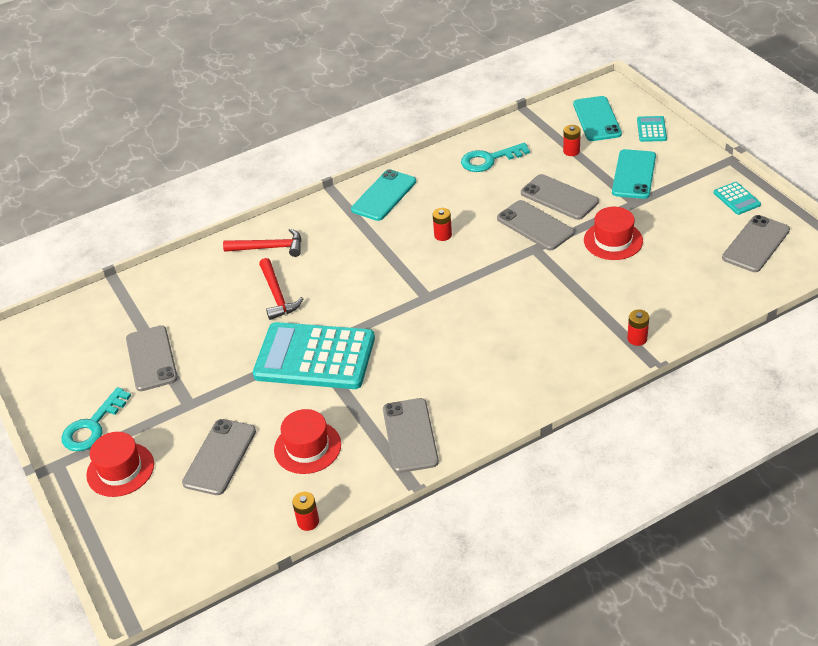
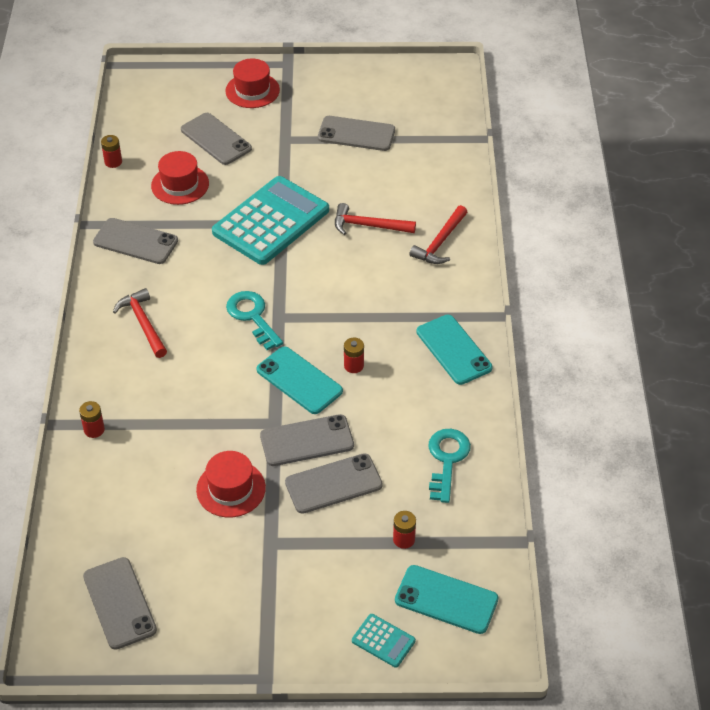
camera: 115 degrees right, 5 degrees up
(93, 426) = (309, 88): turquoise key -> turquoise key (252, 317)
(503, 373) = (143, 323): none -> red hammer
(634, 174) = (316, 571): turquoise phone -> turquoise phone (299, 380)
(736, 199) = (198, 637): turquoise calculator -> none

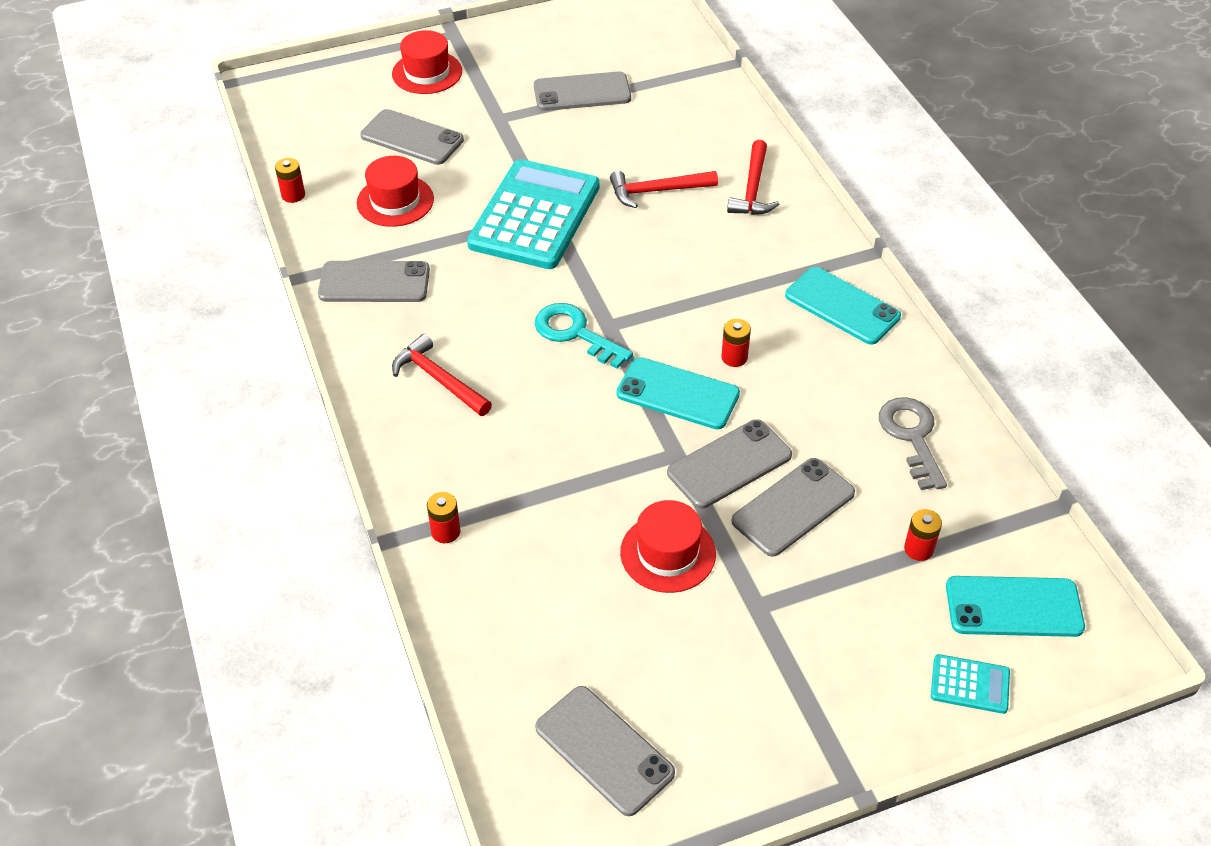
camera: 20 degrees left, 0 degrees up
(447, 460) = (912, 437): turquoise key -> grey key

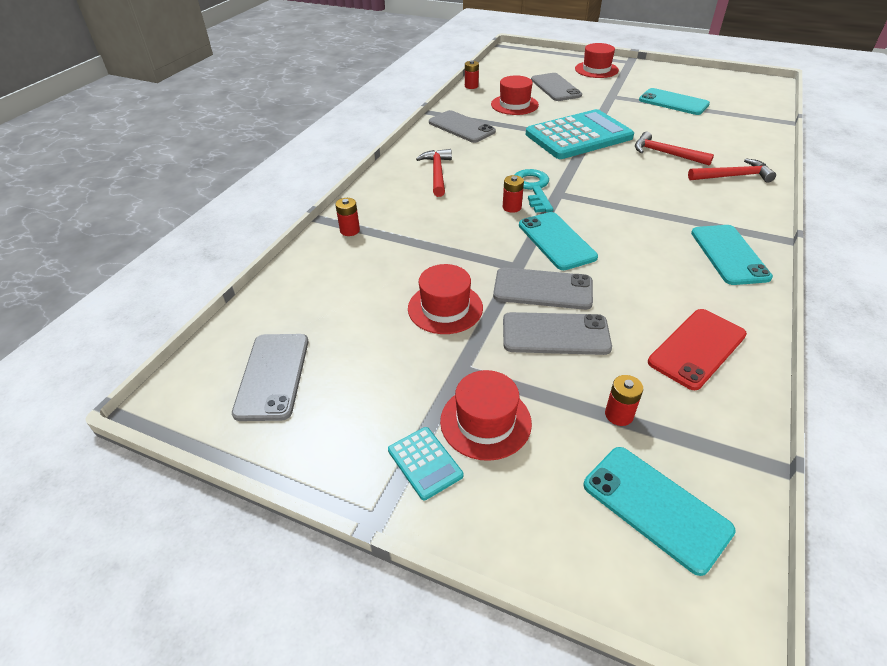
camera: 45 degrees right, 5 degrees down
(582, 92) = (673, 102): grey phone -> turquoise phone
(734, 357) = (616, 242): red battery -> red battery (512, 207)
(752, 189) = (733, 176): red hammer -> red hammer turned 150 degrees counterclockwise
(833, 638) = (485, 422): none -> red hat
(912, 437) = (697, 348): grey key -> red phone
(970, 684) = (550, 530): turquoise calculator -> turquoise calculator (425, 463)

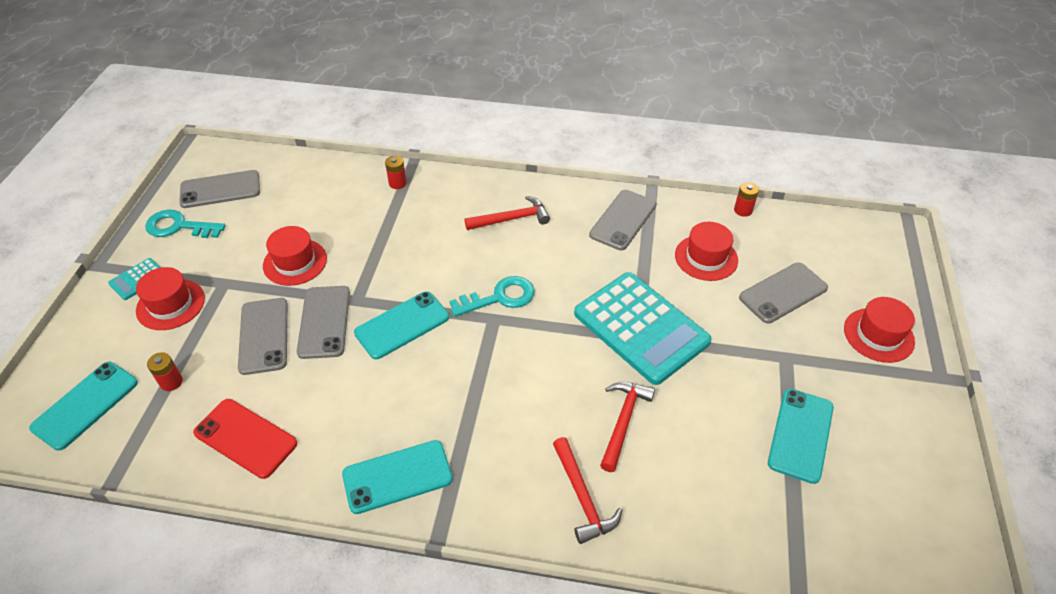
camera: 75 degrees right, 5 degrees up
(330, 419) = (179, 227): none -> turquoise key
(512, 207) = (457, 284): red battery -> none

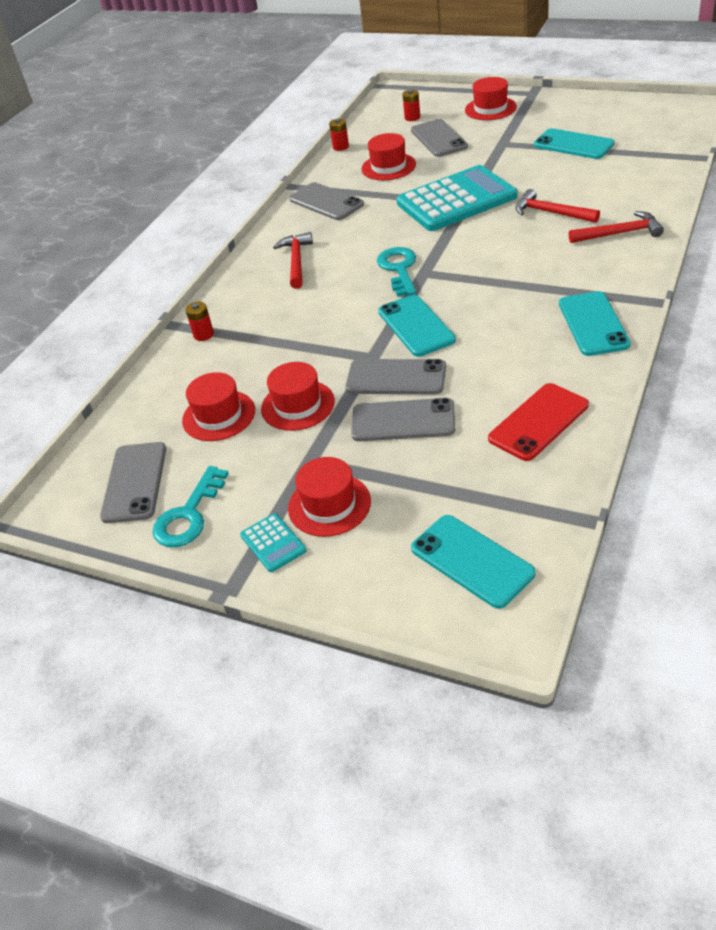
camera: 70 degrees left, 5 degrees down
(171, 382) = (452, 488): red battery -> red battery (412, 117)
(289, 217) = (219, 415): none -> red hat

